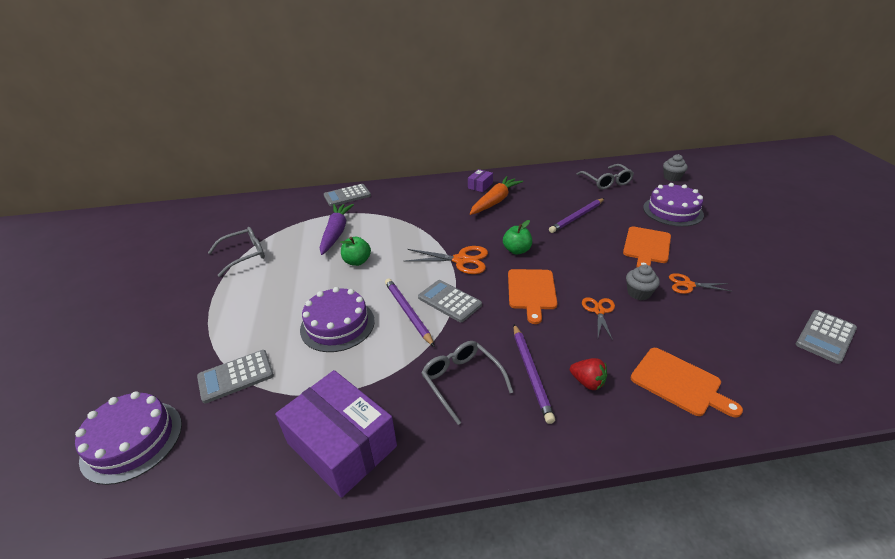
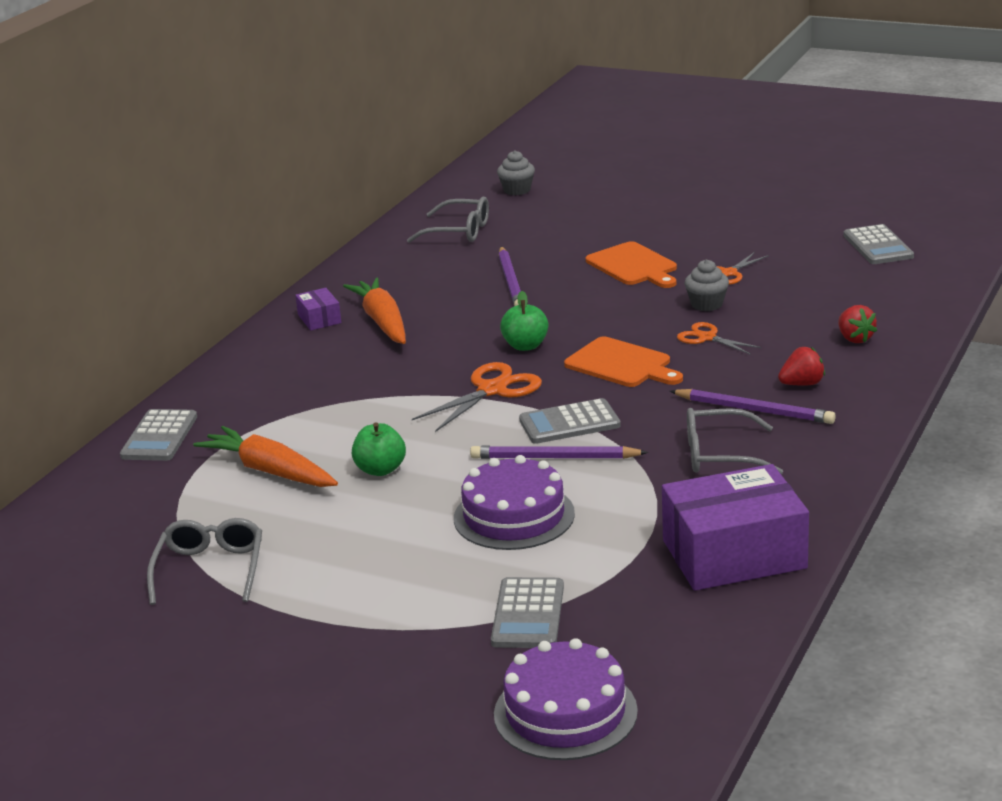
camera: 55 degrees left, 10 degrees down
(336, 233) = (269, 471): purple carrot -> orange carrot
(672, 211) = (588, 222): purple cake -> none
(679, 383) = (854, 339): orange cutting board -> red strawberry

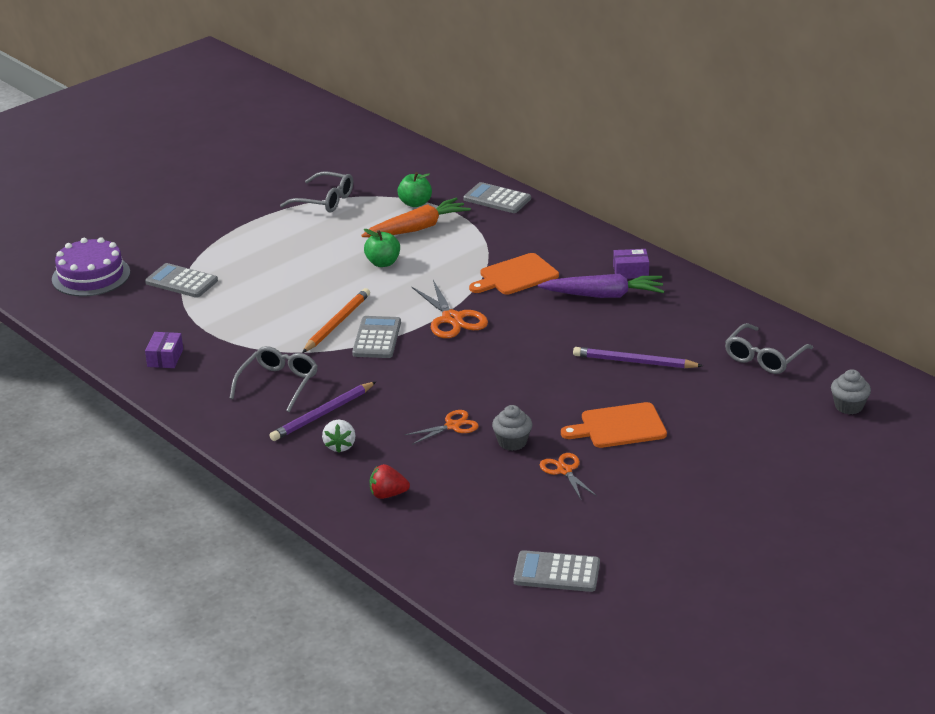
camera: 110 degrees right, 5 degrees up
(382, 322) = (604, 295): orange carrot -> purple carrot
(514, 516) = (283, 296): purple cake -> none
(525, 346) = (510, 345): green apple -> green apple (415, 203)
(554, 458) = (337, 323): purple pencil -> orange pencil
(622, 364) = (443, 378): orange cutting board -> orange cutting board (515, 276)
(734, 554) = (165, 358): purple box -> purple box, size x0.45
(802, 384) = (340, 446): red strawberry -> white strawberry

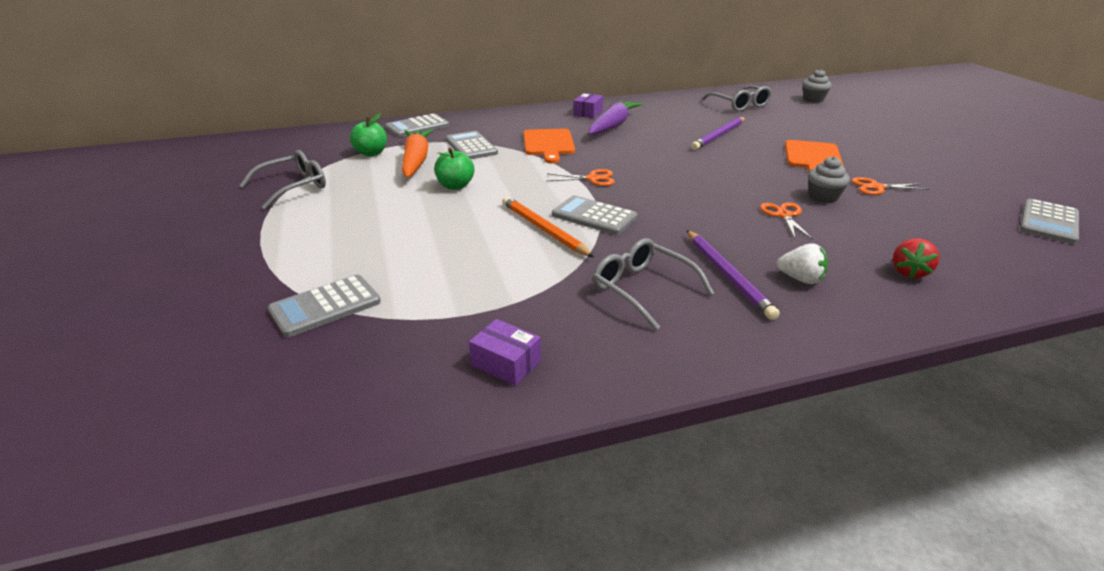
camera: 65 degrees left, 0 degrees up
(91, 276) = (187, 385): purple cake -> none
(452, 319) = (592, 179): orange scissors -> orange scissors, size x0.62
(473, 241) = (471, 146): none -> grey calculator

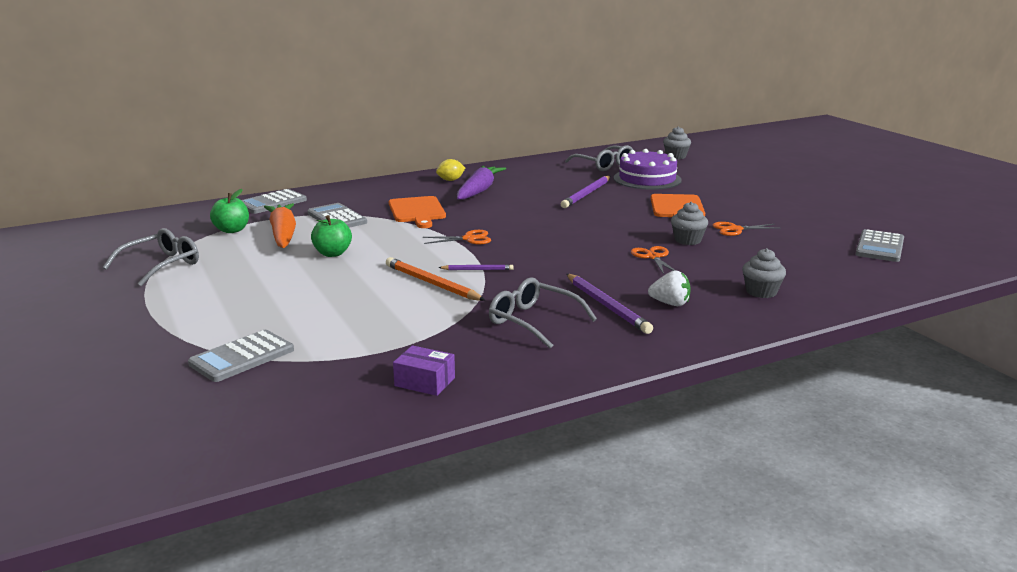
camera: 10 degrees left, 10 degrees down
(588, 113) = (450, 180): purple box -> yellow lemon
(594, 216) = (477, 270): grey calculator -> purple pencil
(782, 122) = (647, 179): none -> purple cake
(909, 272) = (761, 292): red strawberry -> grey cupcake

